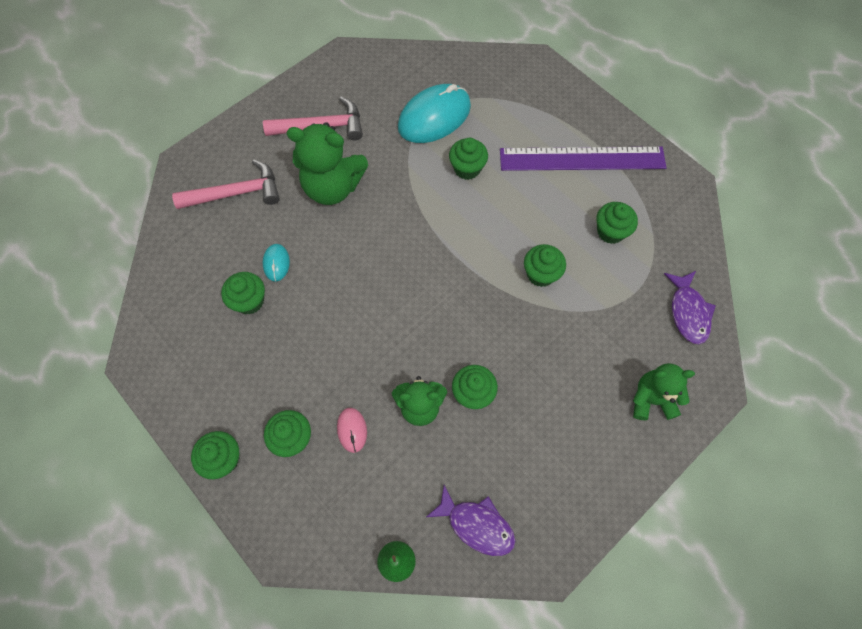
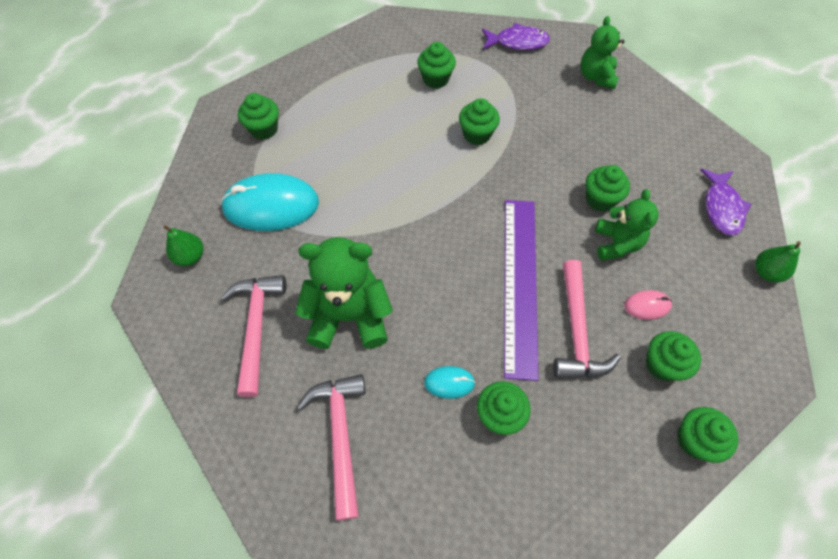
camera: 85 degrees left, 5 degrees down
(324, 364) = (577, 331): none -> pink hammer
(332, 187) = (349, 316): green teddy bear -> green teddy bear turned 105 degrees counterclockwise
(380, 73) = (190, 256): none -> green pear
(434, 117) = (271, 205): turquoise mouse -> turquoise mouse turned 60 degrees counterclockwise
(467, 168) = (347, 181): green cupcake -> green cupcake (264, 129)
(476, 525) = (721, 208): purple fish -> purple fish turned 150 degrees clockwise
(582, 159) = (352, 88): purple ruler -> purple ruler (520, 283)

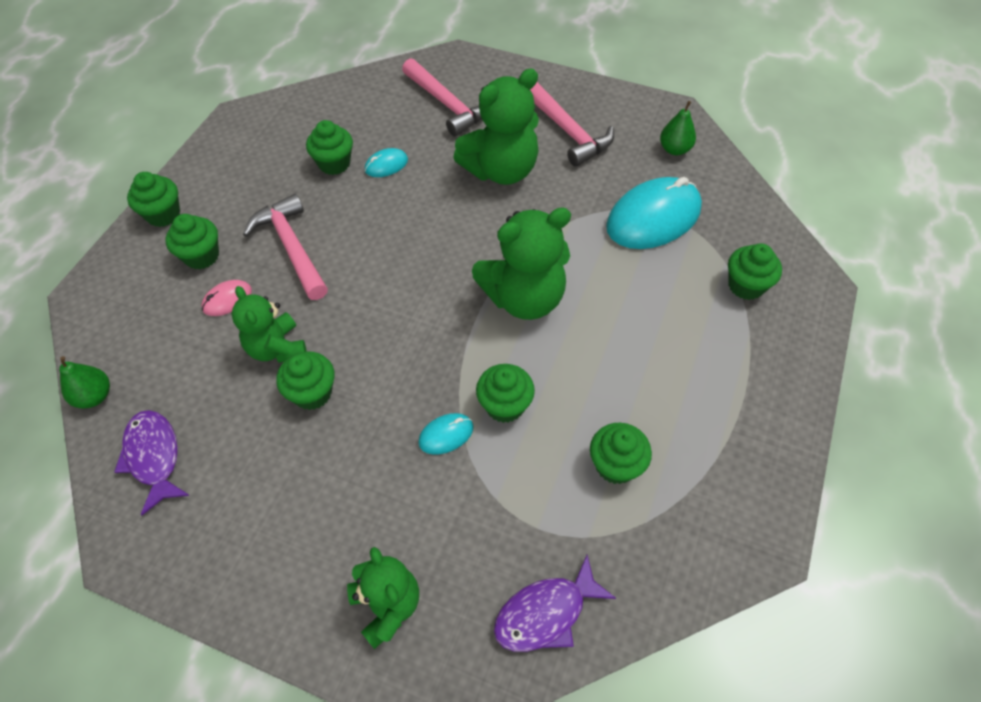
camera: 150 degrees right, 5 degrees down
(416, 193) = (524, 298): none -> green teddy bear
(520, 283) = (364, 262): purple ruler -> none
(523, 135) = (446, 435): none -> turquoise mouse

